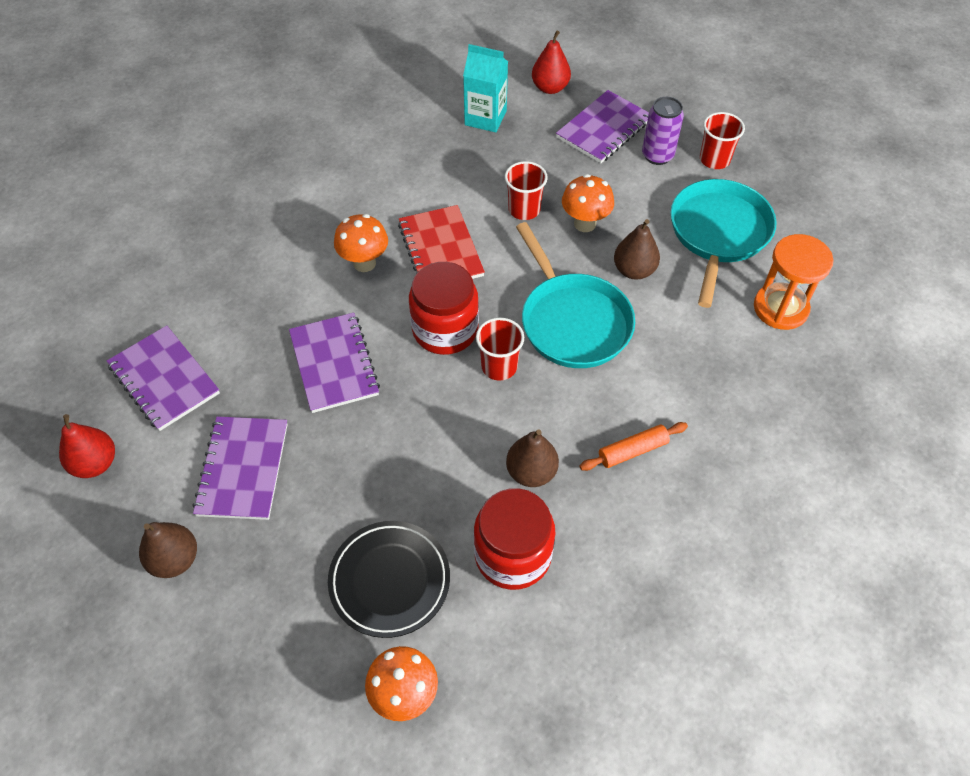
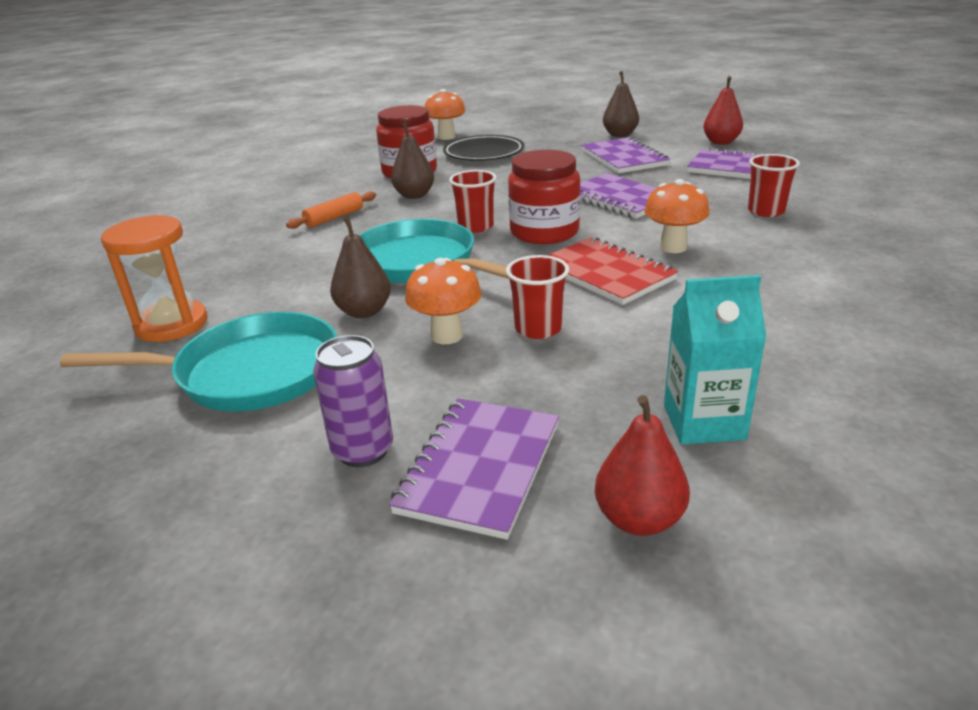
camera: 160 degrees right, 25 degrees down
(714, 159) = (251, 475): red cup -> red cup (766, 211)
(718, 233) = (249, 373): turquoise pan -> turquoise pan turned 90 degrees counterclockwise

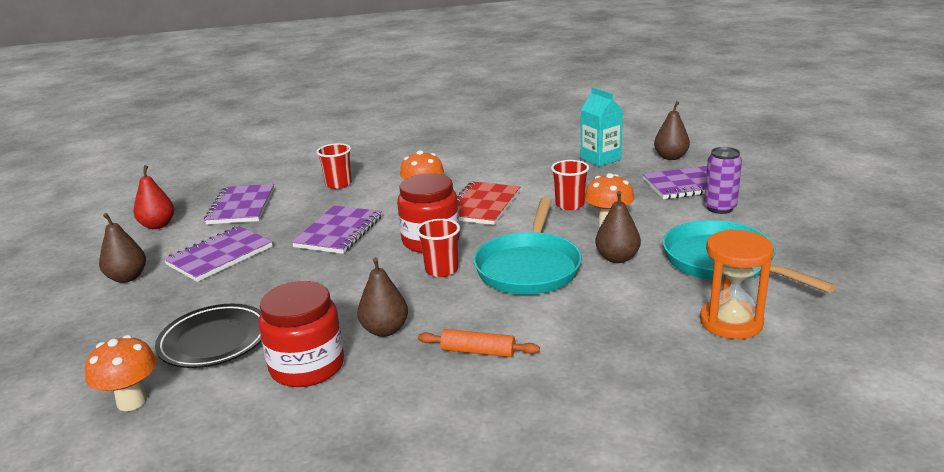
camera: 120 degrees left, 5 degrees down
(639, 519) = (670, 157): red pear -> brown pear

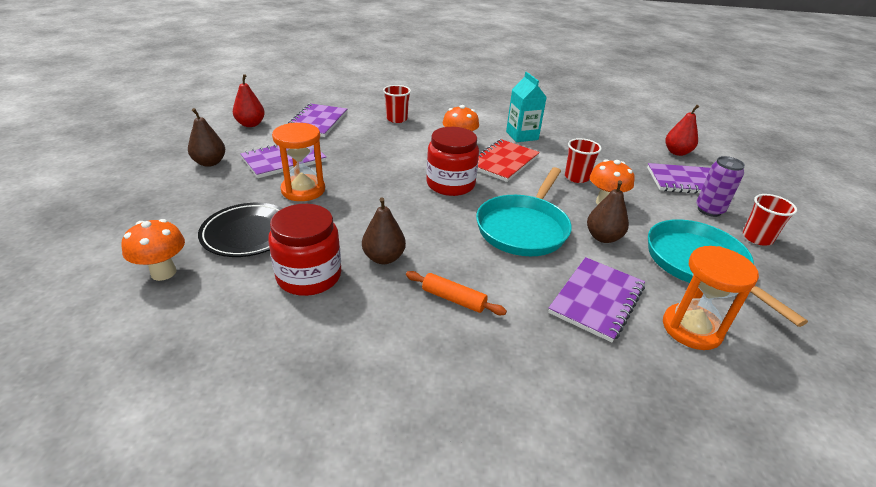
camera: 10 degrees right, 10 degrees up
(259, 282) = (303, 190): none -> orange hourglass
(339, 232) = (381, 160): purple notebook -> purple notebook (597, 300)
(441, 270) = (450, 213): red cup -> red cup (757, 238)
(600, 159) = (615, 141): turquoise carton -> turquoise carton (522, 136)
(670, 157) = (677, 152): brown pear -> red pear

